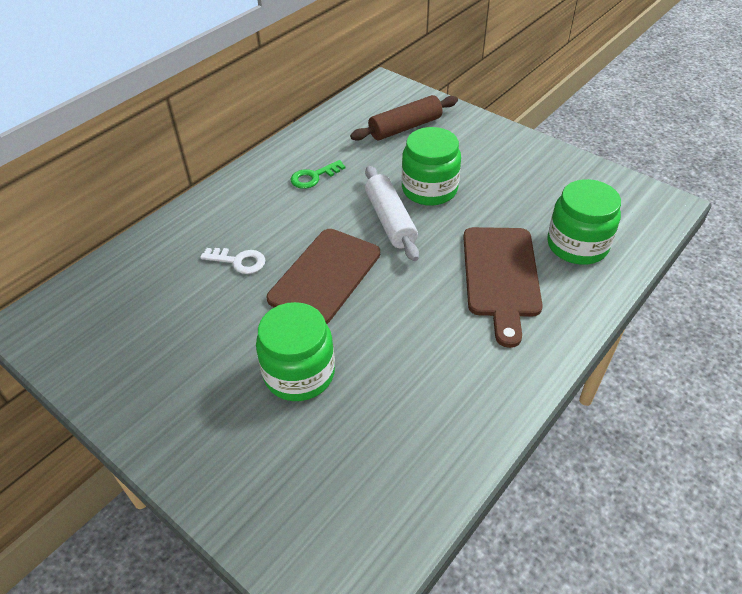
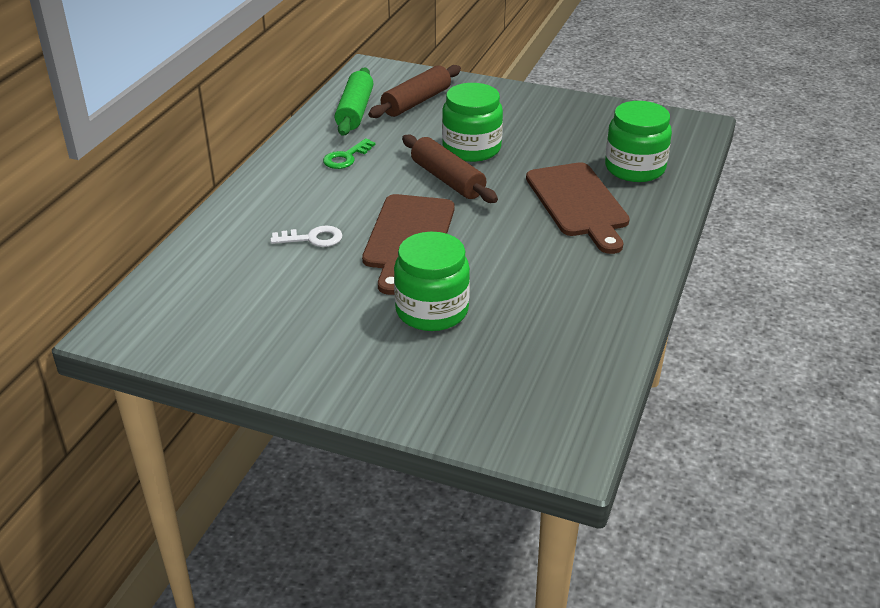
camera: 20 degrees left, 10 degrees down
(346, 128) = (355, 111): none -> green rolling pin
(390, 220) = (447, 179): white rolling pin -> brown rolling pin

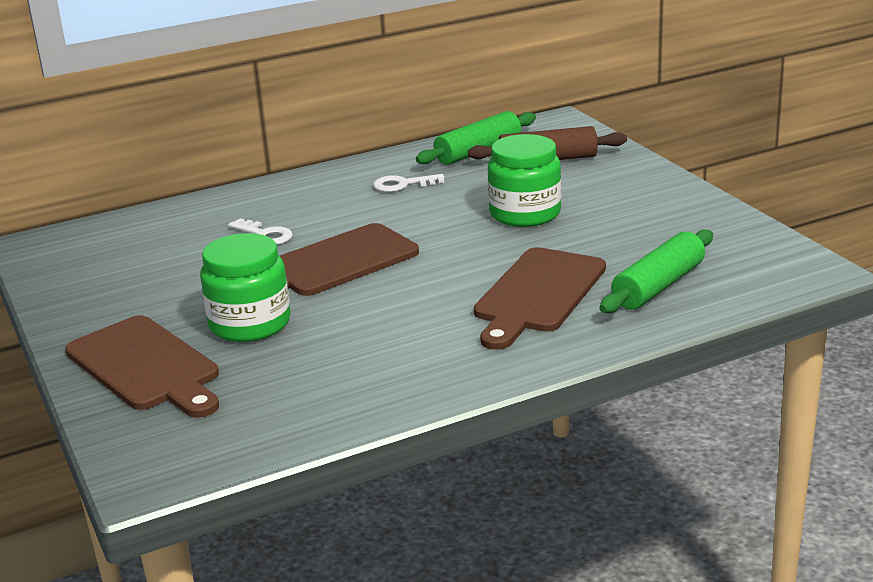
camera: 45 degrees right, 10 degrees down
(346, 157) = (403, 185): green key -> white key
(417, 379) = (146, 366): none -> brown cutting board
(447, 179) = (454, 231): brown rolling pin -> none
(635, 168) = (658, 286): green jar -> green rolling pin

